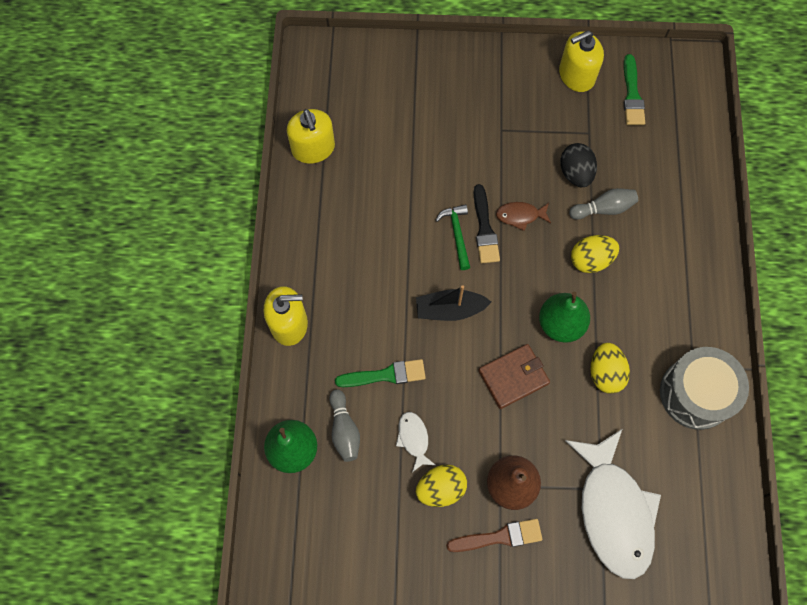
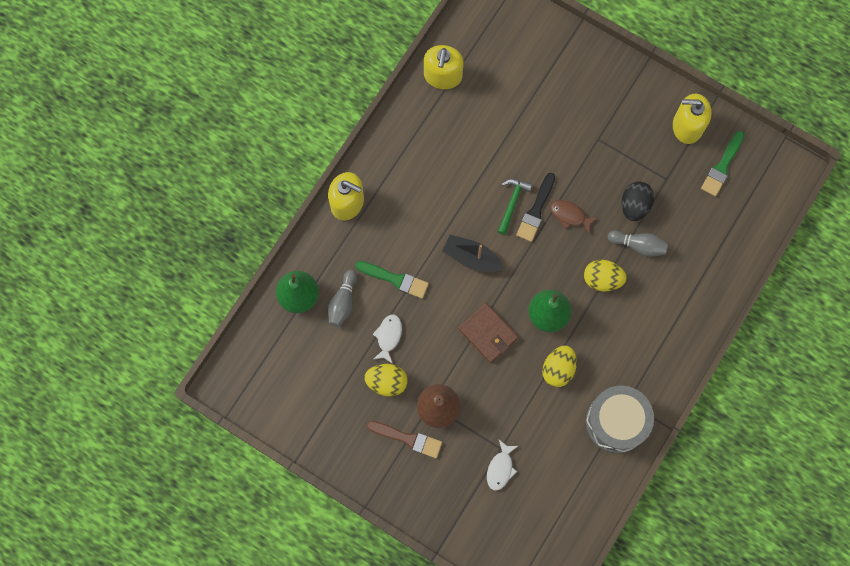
camera: 30 degrees right, 5 degrees up
(513, 377) = (488, 333): brown wallet -> brown wallet turned 45 degrees clockwise
(613, 511) = (500, 468): white fish -> white fish, size x0.42

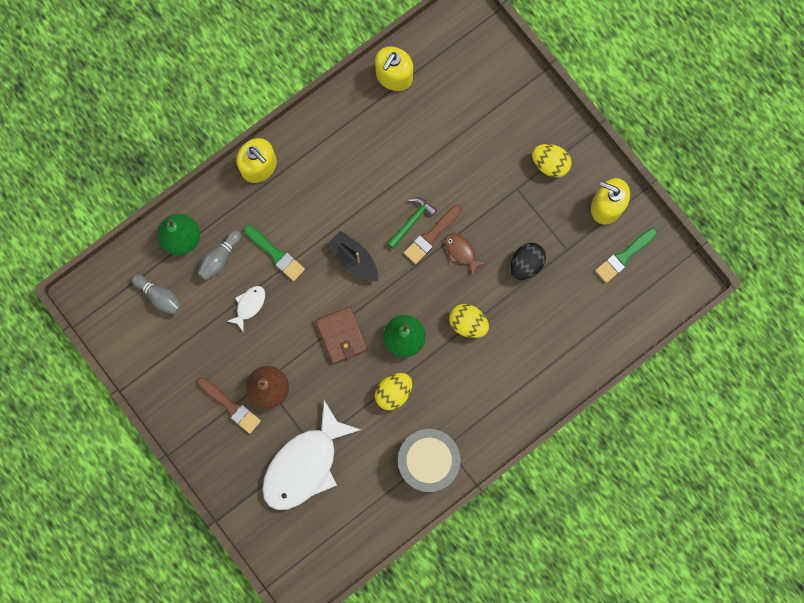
camera: 20 degrees right, 5 degrees up
(387, 382) = (231, 347): yellow egg -> yellow egg (550, 164)
(500, 468) = (305, 464): white fish -> white fish, size x2.37
(536, 210) = (431, 236): black brush -> brown brush
(638, 245) = (514, 303): grey bowling pin -> grey bowling pin (160, 296)

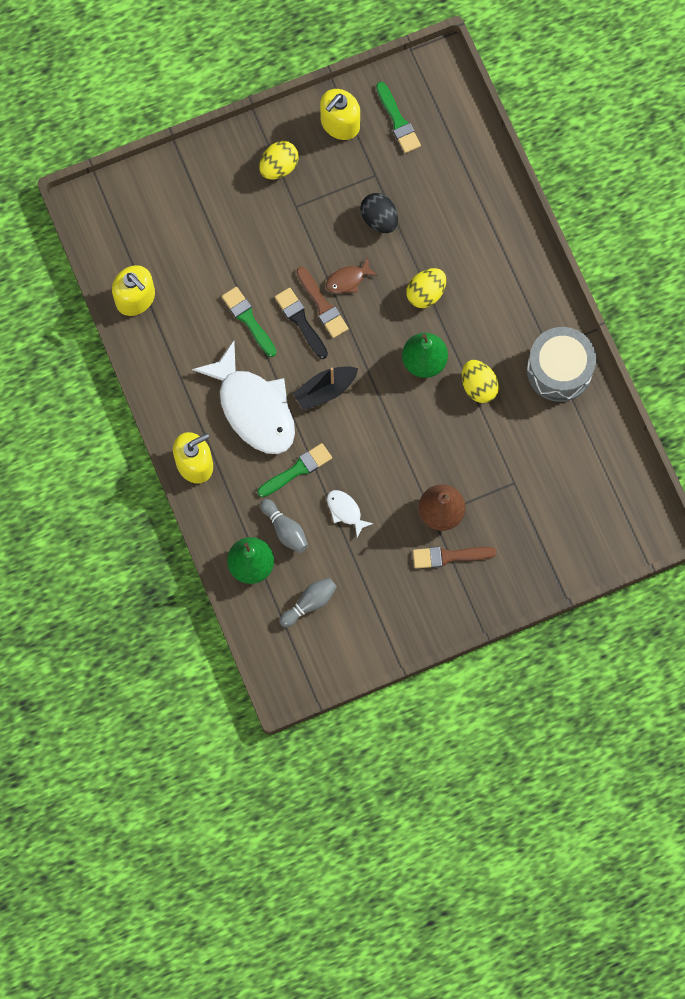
camera: 75 degrees left, 5 degrees down
(231, 406) = (449, 556): brown brush -> brown brush turned 150 degrees counterclockwise
(305, 464) = (531, 495): white fish -> white fish (253, 408)
(341, 335) = (404, 423): brown wallet -> none
(400, 176) = (248, 320): none -> green brush
(412, 221) = (300, 321): green hammer -> black brush

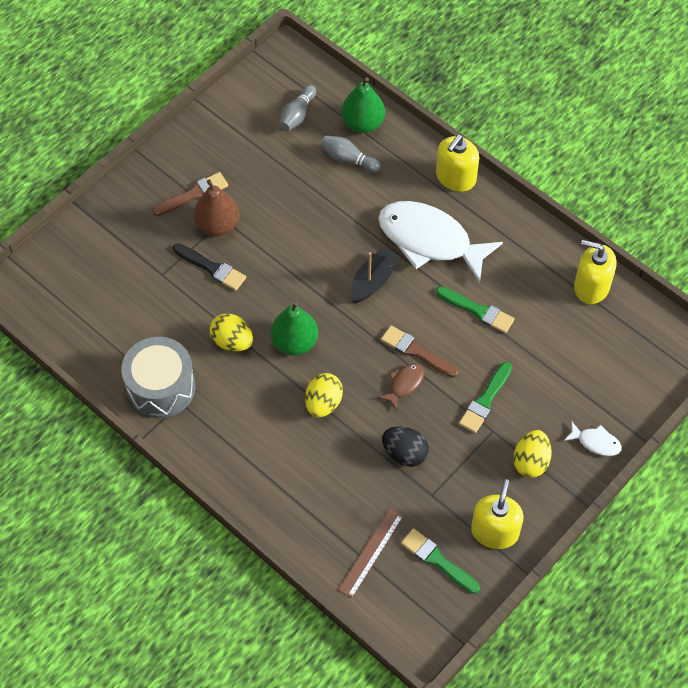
camera: 155 degrees right, 15 degrees down
(297, 470) = (363, 208): green brush -> green brush (485, 400)
(300, 321) = (429, 329): black brush -> black brush (212, 268)
(345, 511) = (303, 193): white fish -> white fish (596, 442)
(448, 150) = (370, 552): none -> brown ruler

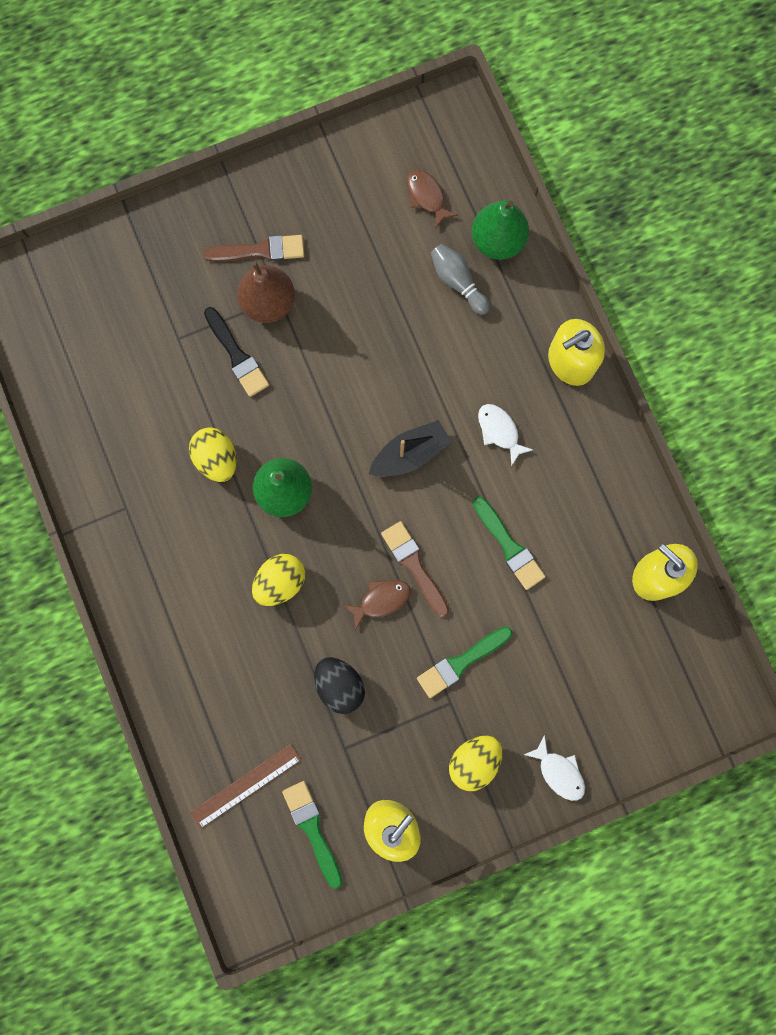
camera: 25 degrees right, 20 degrees up
(161, 387) = (114, 480): grey drum -> none
(297, 115) = (427, 197): grey bowling pin -> brown fish
(430, 240) = (499, 431): white fish -> white fish, size x0.42

